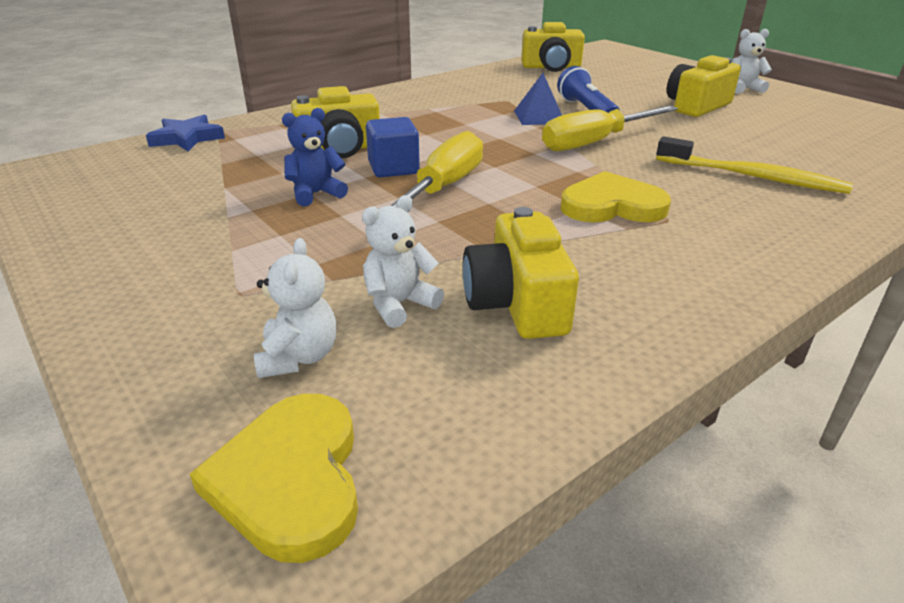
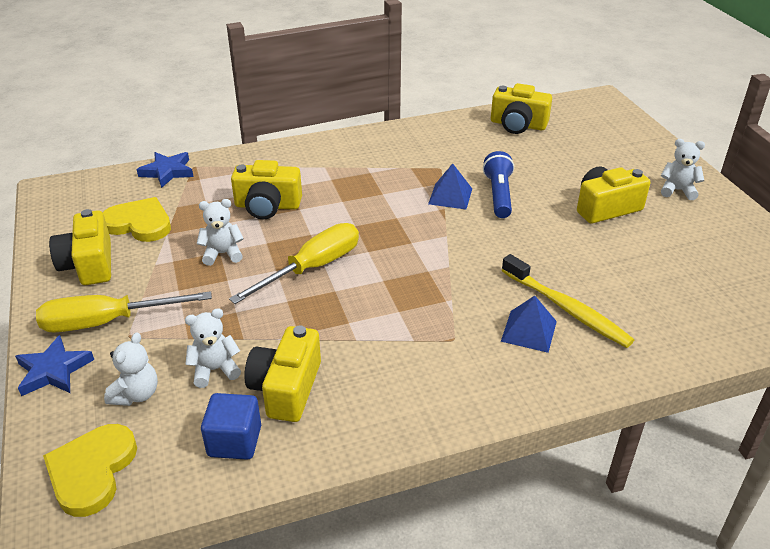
camera: 20 degrees right, 5 degrees up
(126, 231) = (89, 264): none -> yellow camera
(135, 357) = (54, 370): none -> blue star
(316, 194) = (222, 254): blue teddy bear -> white teddy bear
(393, 168) = (292, 237): blue cube -> blue cube (234, 441)
(595, 142) = (471, 239): yellow screwdriver -> yellow screwdriver (107, 322)
(612, 205) = (423, 314): yellow heart -> yellow heart (139, 223)
(738, 199) = (529, 331): none -> blue pyramid

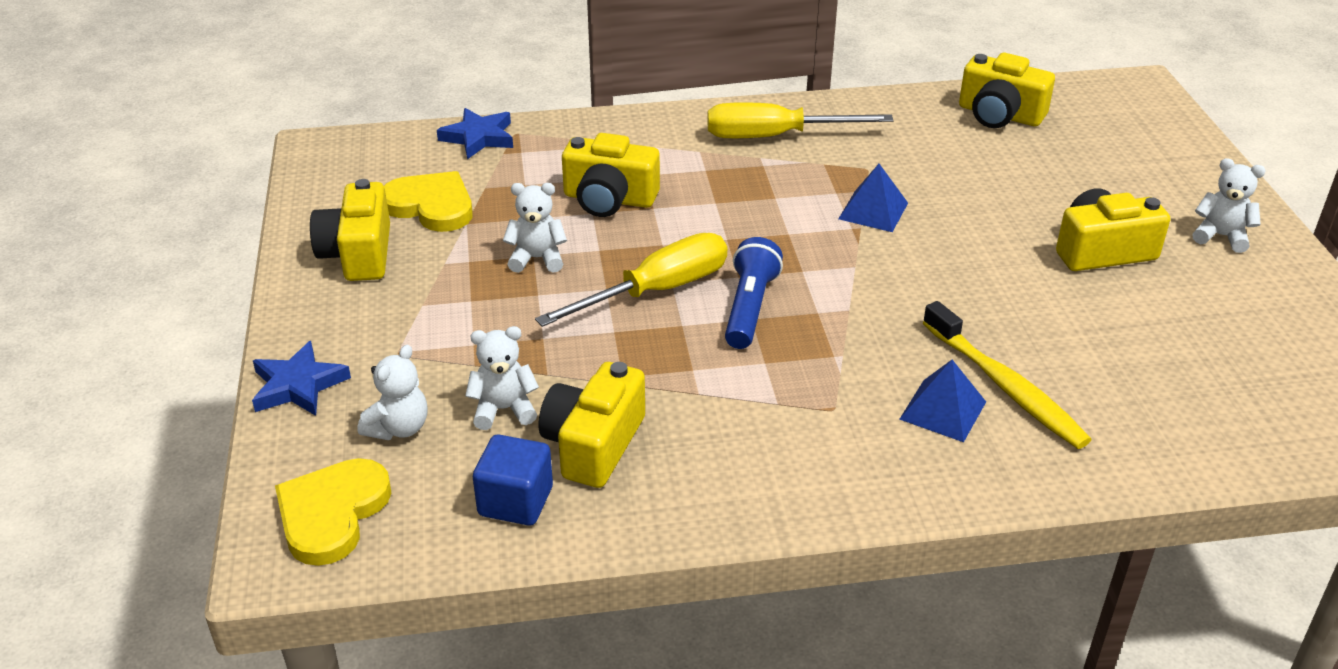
camera: 10 degrees right, 0 degrees up
(107, 322) = (373, 332): yellow screwdriver -> yellow screwdriver (775, 136)
(498, 195) = (945, 216): blue flashlight -> blue flashlight (749, 308)

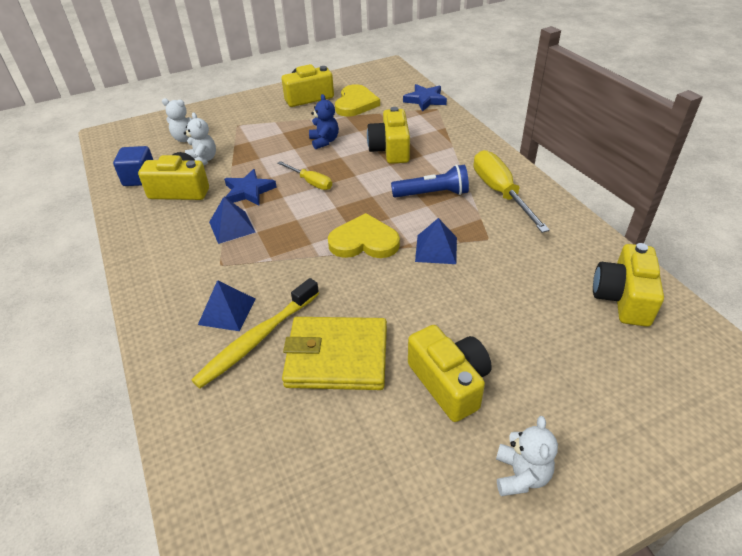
camera: 75 degrees right, 5 degrees up
(298, 385) = (210, 109): blue star -> blue star (249, 191)
(332, 513) = (132, 138): yellow heart -> yellow heart (364, 241)
(537, 258) = (324, 141): white teddy bear -> blue teddy bear
(656, 291) = (311, 182): yellow screwdriver -> yellow screwdriver, size x0.57
(739, 389) = (232, 227): none -> blue pyramid
(749, 308) = (306, 217): blue flashlight -> blue flashlight (432, 194)
(1049, 323) = (337, 356): none -> yellow wallet

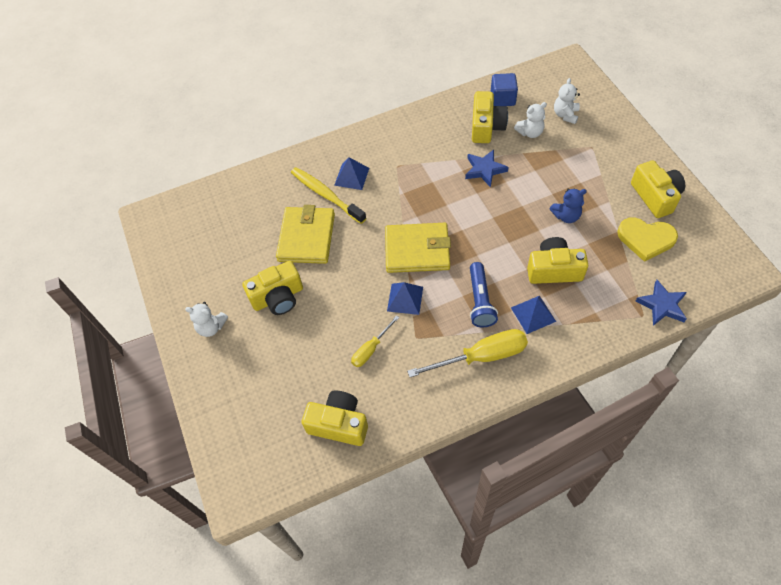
camera: 95 degrees right, 15 degrees up
(232, 227) = (438, 166): blue pyramid -> blue pyramid (533, 314)
(311, 182) = (497, 210): yellow screwdriver -> yellow screwdriver (371, 349)
(364, 241) = (417, 250): yellow heart -> yellow wallet

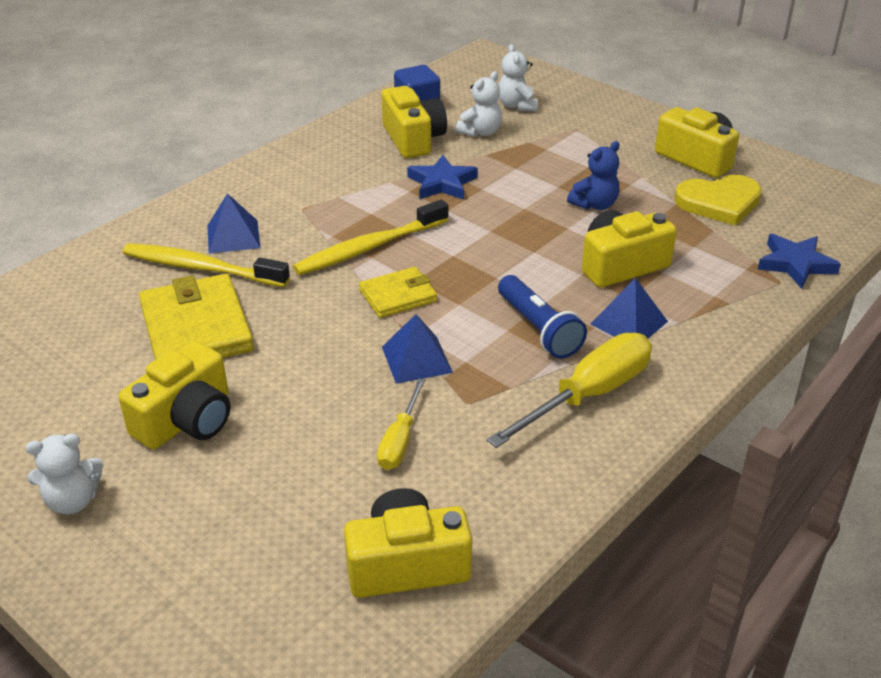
camera: 30 degrees left, 20 degrees down
(417, 250) = (398, 296): yellow wallet -> yellow wallet, size x0.58
(419, 209) = (369, 248): none -> yellow toothbrush

